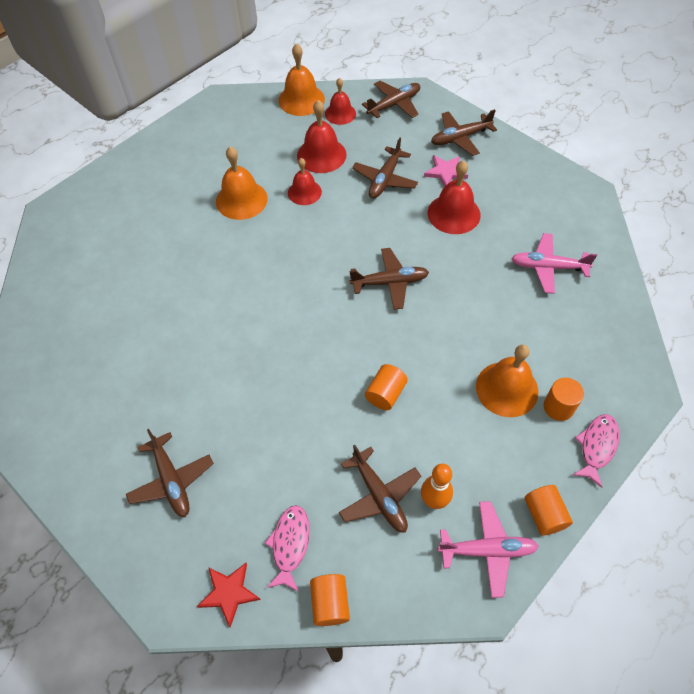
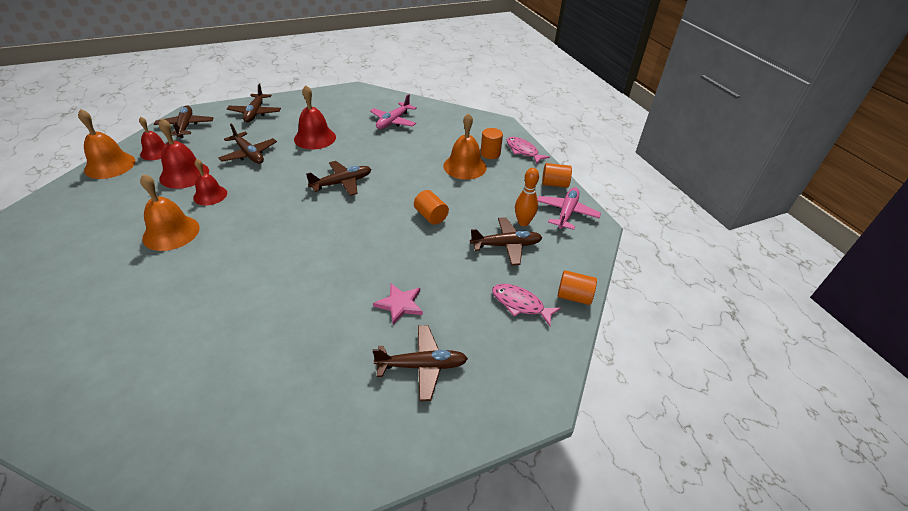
camera: 70 degrees left, 15 degrees down
(229, 593) = (543, 354): red star -> none
(390, 282) = (342, 183): brown plane -> brown plane turned 45 degrees clockwise
(445, 172) = (276, 128): pink star -> pink star (400, 304)

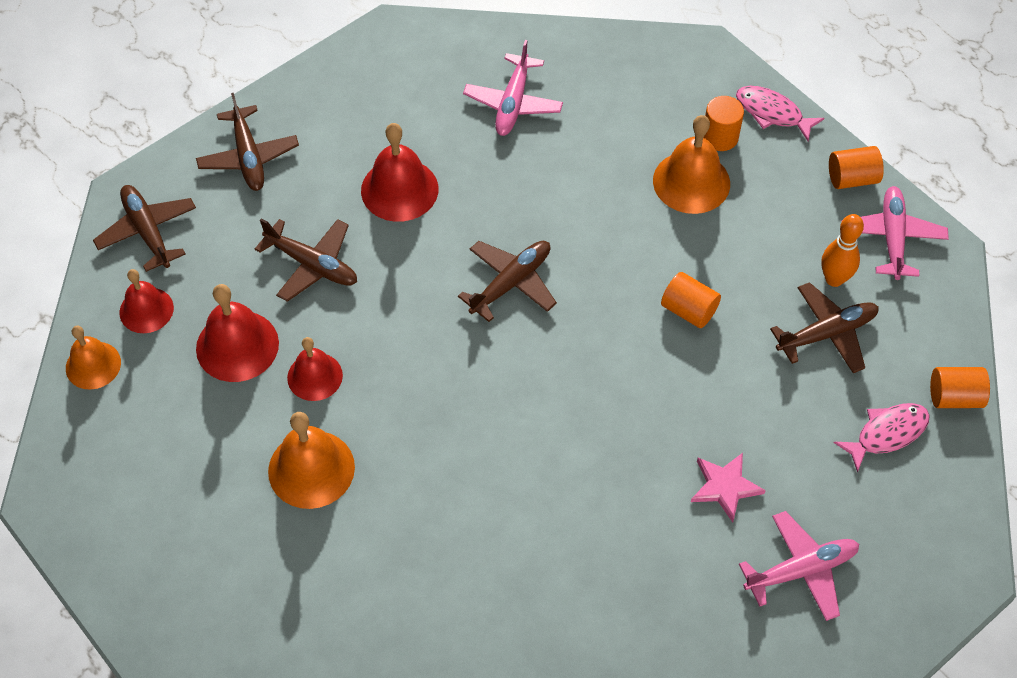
camera: 15 degrees left, 15 degrees up
(110, 165) = (93, 365): orange bell -> orange bell, size x0.66
(422, 366) = (801, 570): brown plane -> pink plane
(520, 304) = (887, 434): pink fish -> pink fish turned 135 degrees clockwise

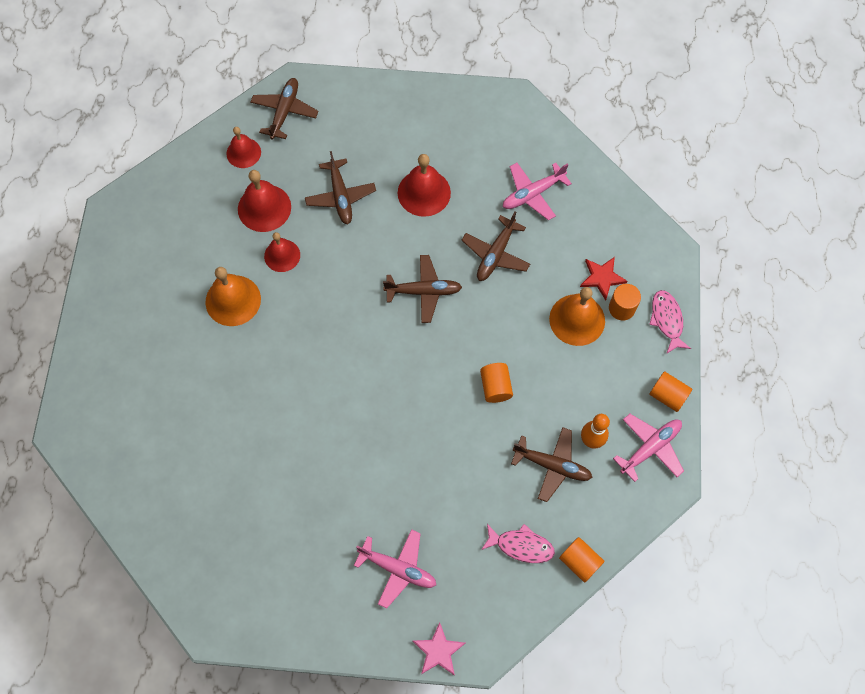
camera: 45 degrees right, 10 degrees up
(93, 365) = (193, 160): orange bell -> none
(248, 157) = (370, 111): brown plane -> brown plane (495, 254)
(669, 125) = (602, 278): none -> red star
(725, 487) = (409, 492): pink star -> pink star (438, 651)

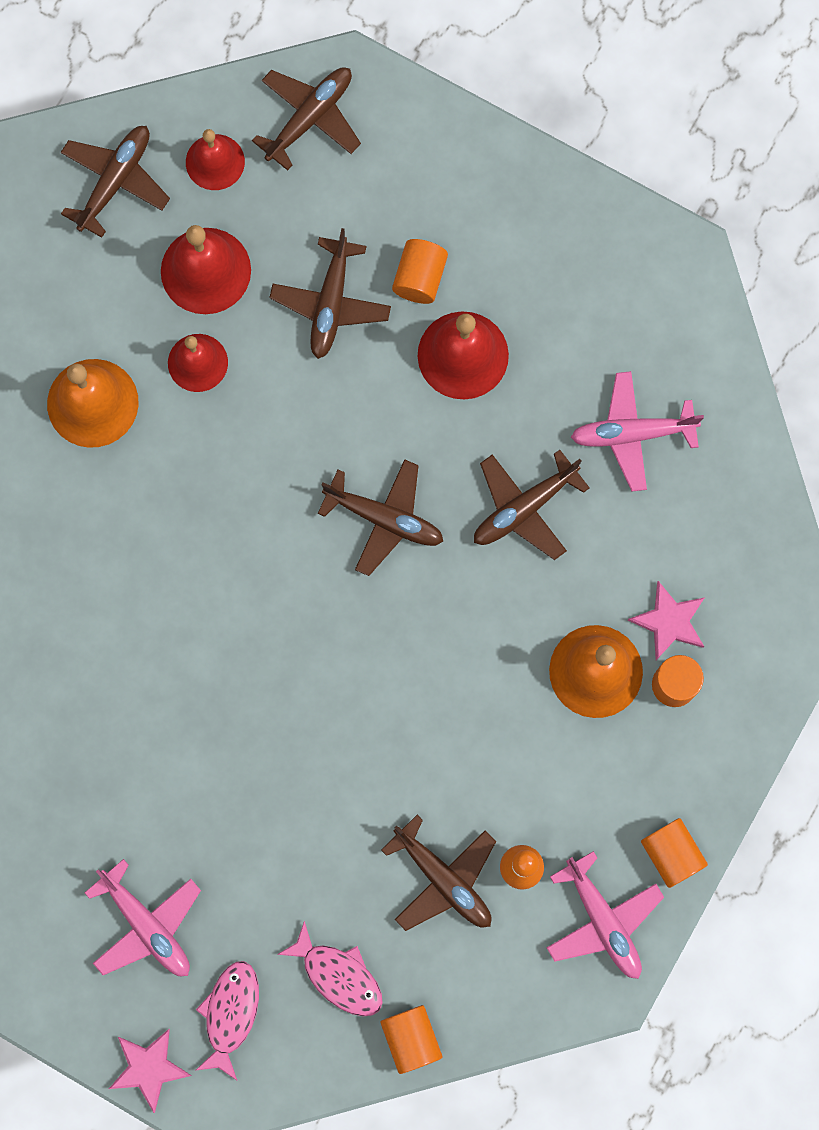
camera: 25 degrees right, 10 degrees up
(193, 184) = (115, 181): none -> brown plane
(495, 387) = (419, 720): orange cylinder -> orange cylinder (419, 278)
(602, 278) = (669, 621): red star -> pink star
(650, 448) = (603, 921): pink plane -> pink plane turned 75 degrees clockwise
(667, 320) = (734, 735): pink fish -> pink fish (230, 1013)

